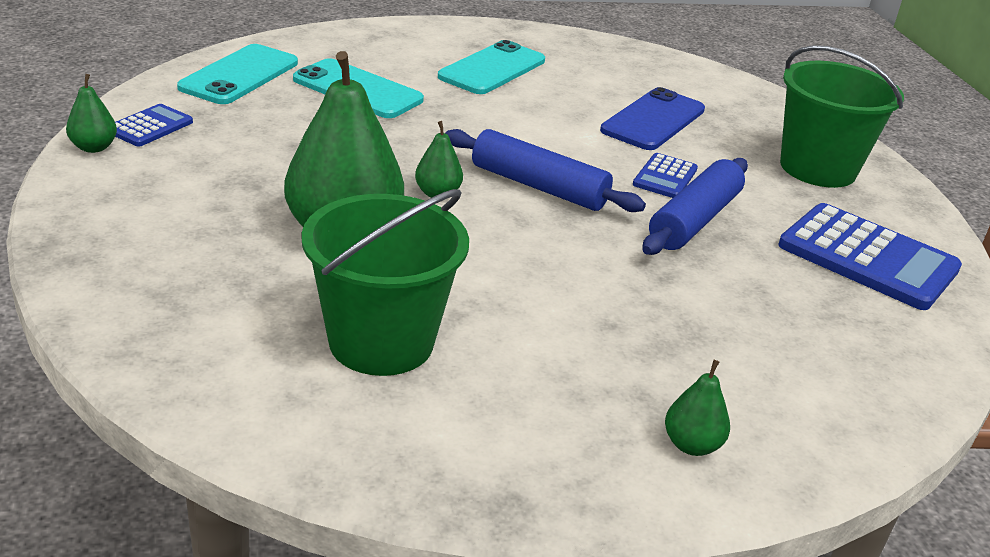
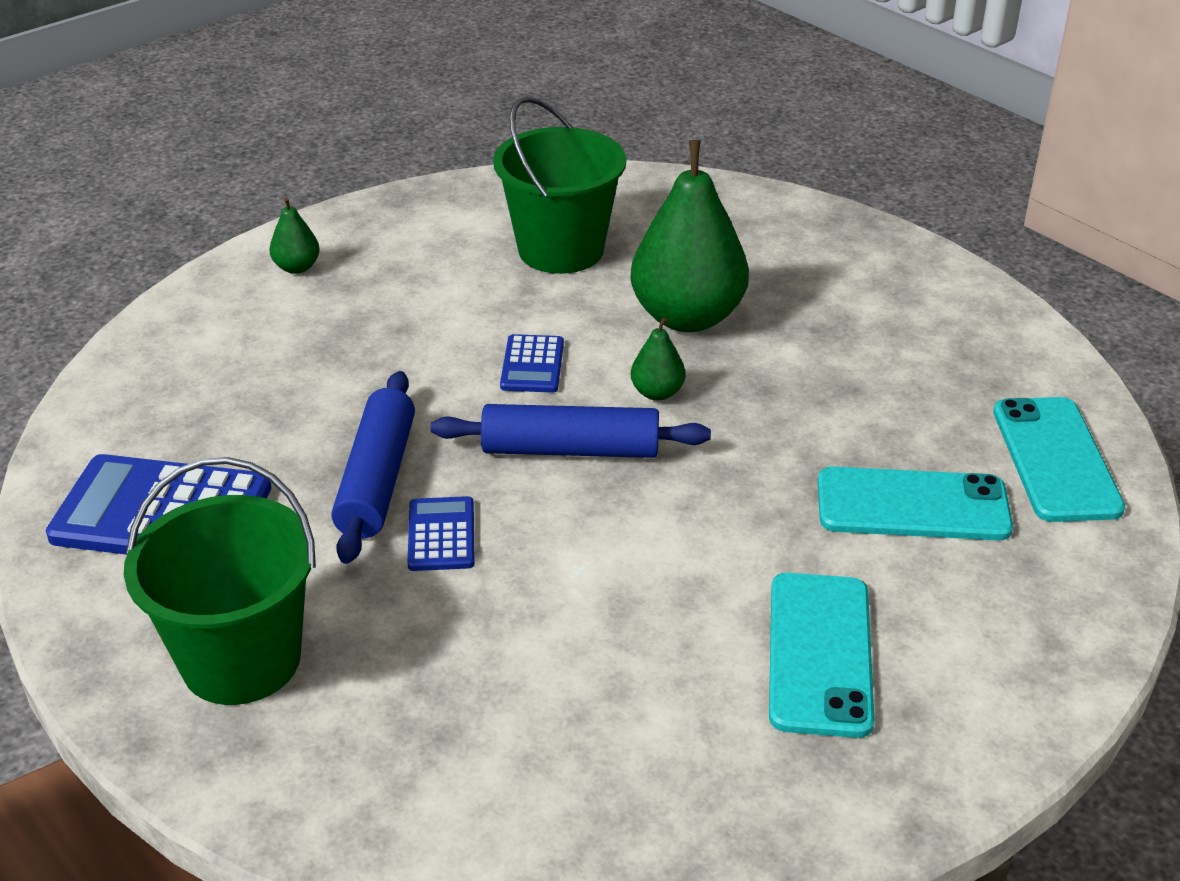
camera: 155 degrees right, 5 degrees up
(94, 147) = (995, 304): green pear -> none
(150, 126) = (1000, 346): blue calculator -> blue calculator (532, 365)
(653, 120) = (515, 651): blue phone -> none

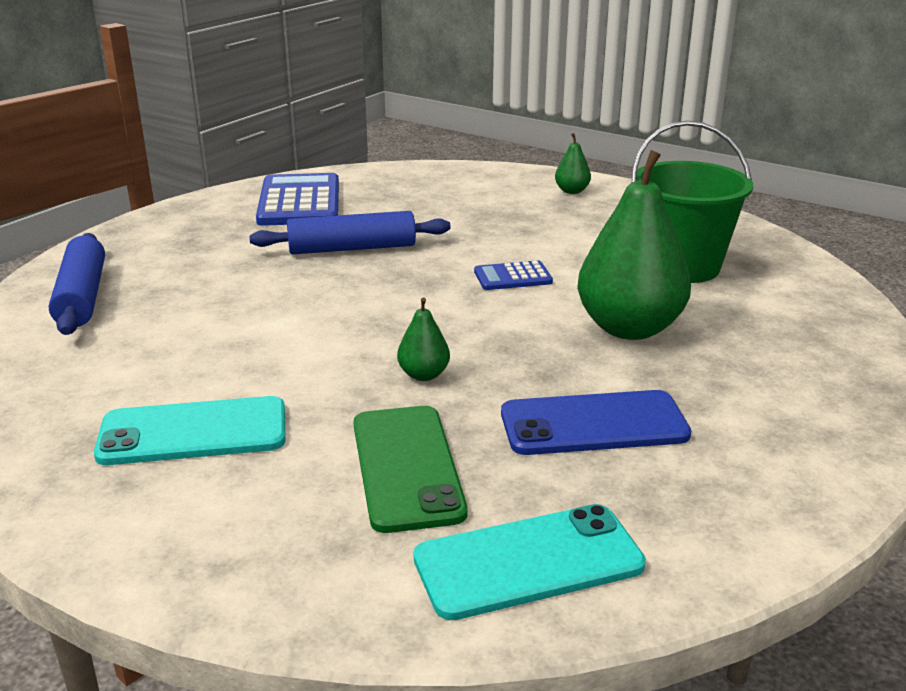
camera: 75 degrees right, 10 degrees down
(241, 660) = (176, 241): green bucket -> none
(441, 535) = (301, 275): blue calculator -> none
(570, 449) = (414, 304): blue rolling pin -> blue rolling pin (82, 297)
(657, 393) = (508, 327): green pear -> green pear (423, 375)
(862, 381) = (593, 424): none -> blue phone
(912, 505) = (407, 467): turquoise phone -> green phone

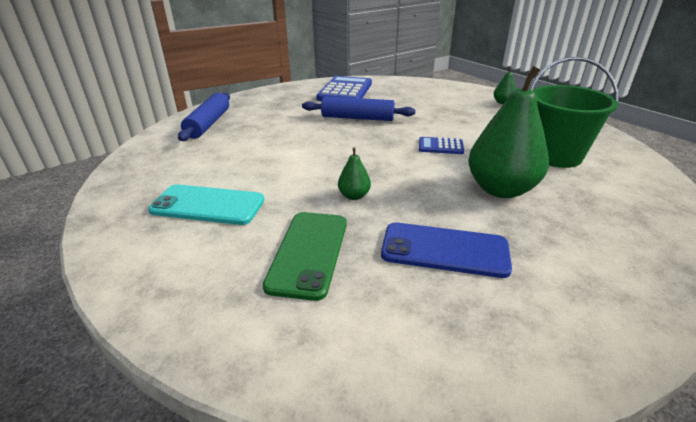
camera: 20 degrees right, 5 degrees up
(528, 562) = (346, 342): turquoise phone -> none

